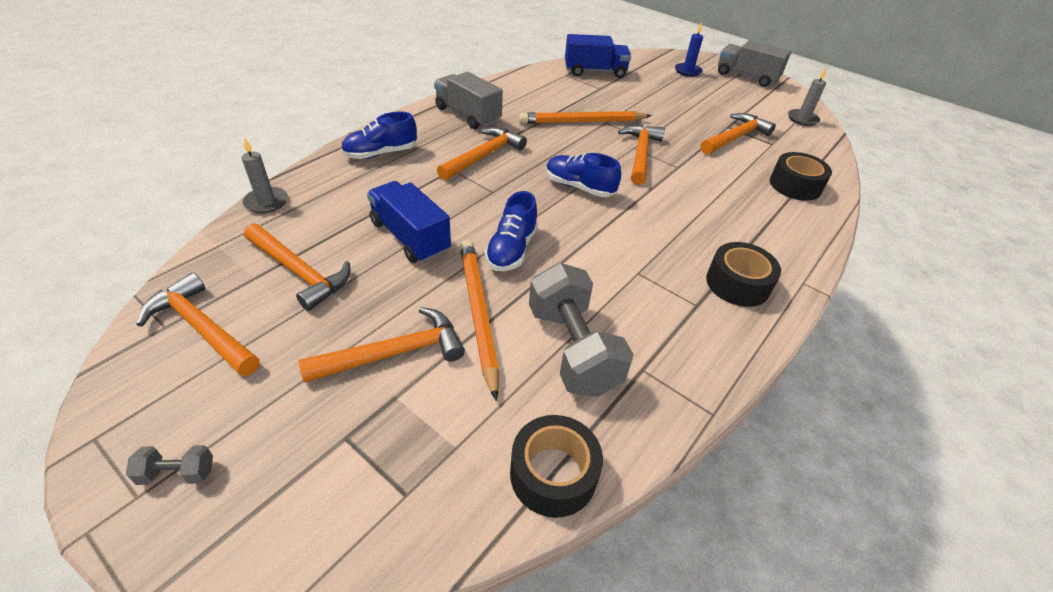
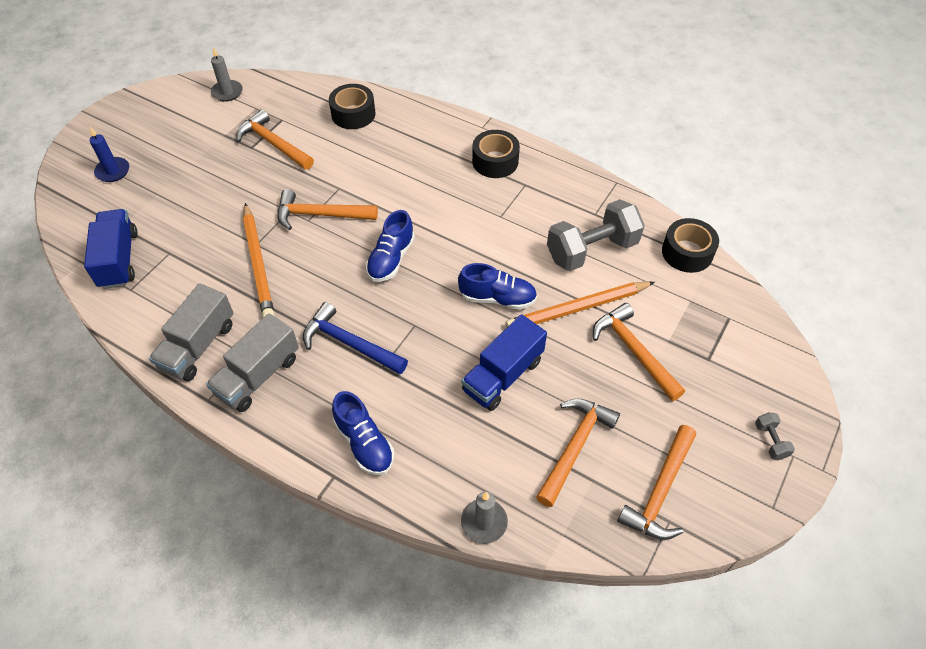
camera: 95 degrees left, 10 degrees up
(484, 156) = (350, 343): orange hammer -> blue hammer
(746, 77) = (126, 122): grey truck -> grey truck (198, 346)

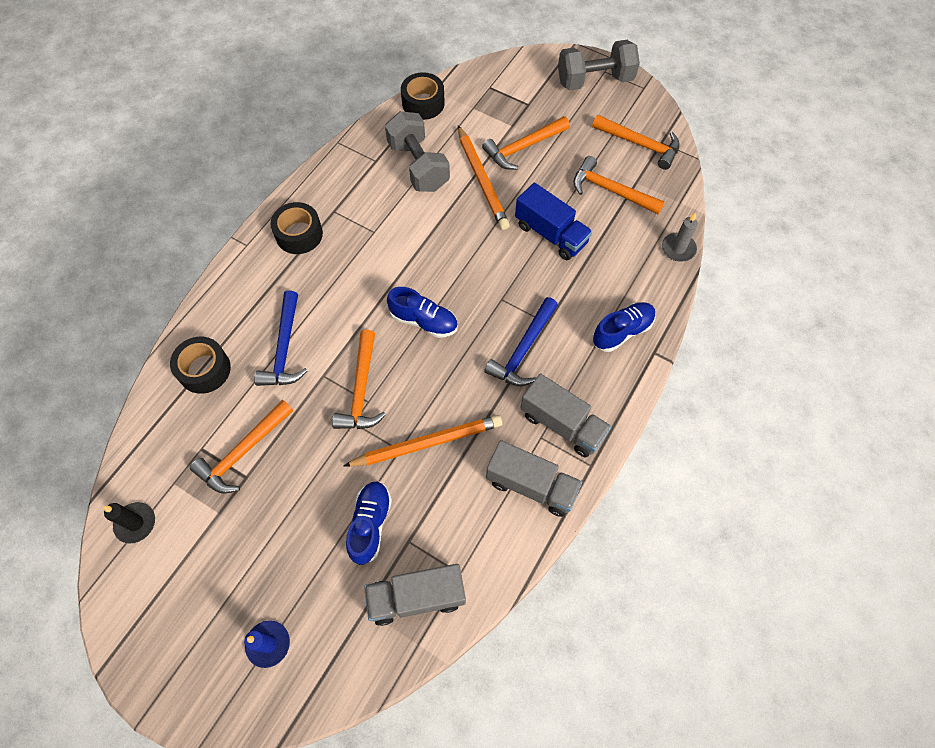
camera: 90 degrees left, 10 degrees up
(119, 259) = (417, 597): blue truck -> grey truck
(227, 92) = (135, 523): grey candle -> black candle
(369, 161) = (284, 348): none -> blue hammer
(497, 298) = (471, 236): blue shoe -> blue shoe (370, 524)
(770, 441) = (594, 80): grey dumbbell -> grey dumbbell, size x2.39

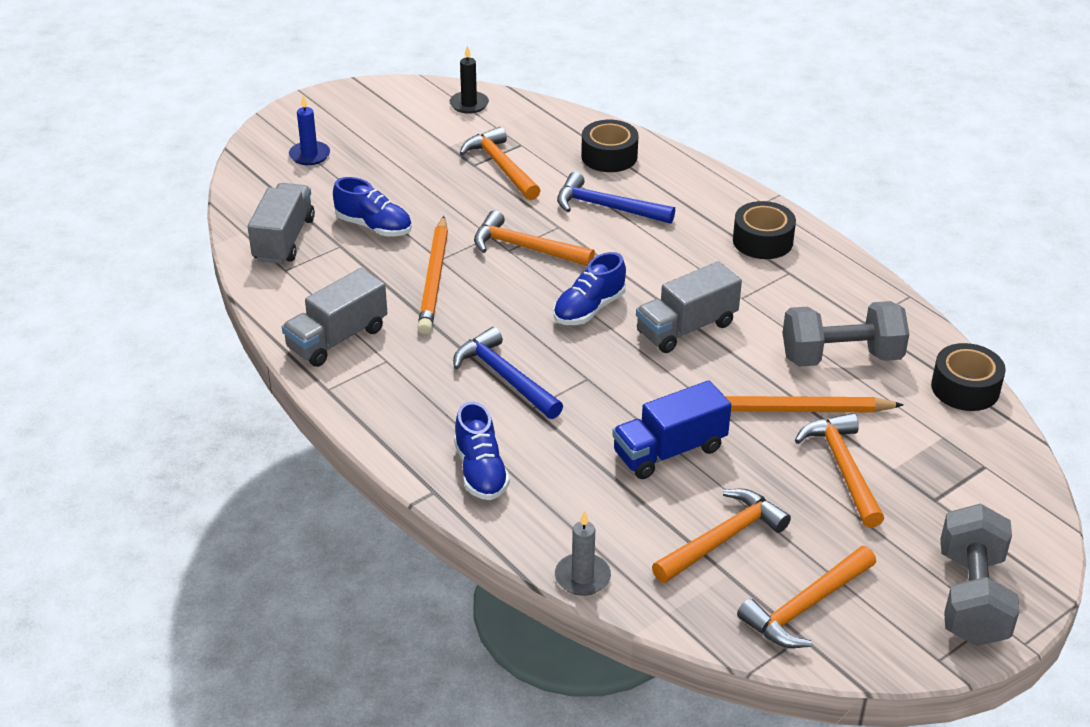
camera: 110 degrees right, 25 degrees down
(562, 424) = (390, 381): grey truck -> grey truck (686, 328)

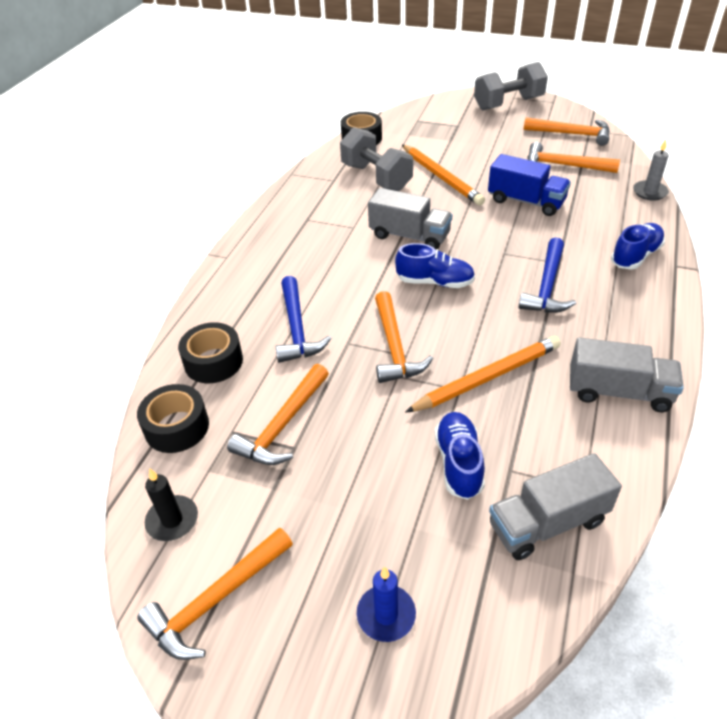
camera: 120 degrees left, 5 degrees up
(762, 241) = (278, 241): black tape -> black tape (177, 427)
(843, 468) = (468, 151): orange hammer -> orange hammer (215, 600)

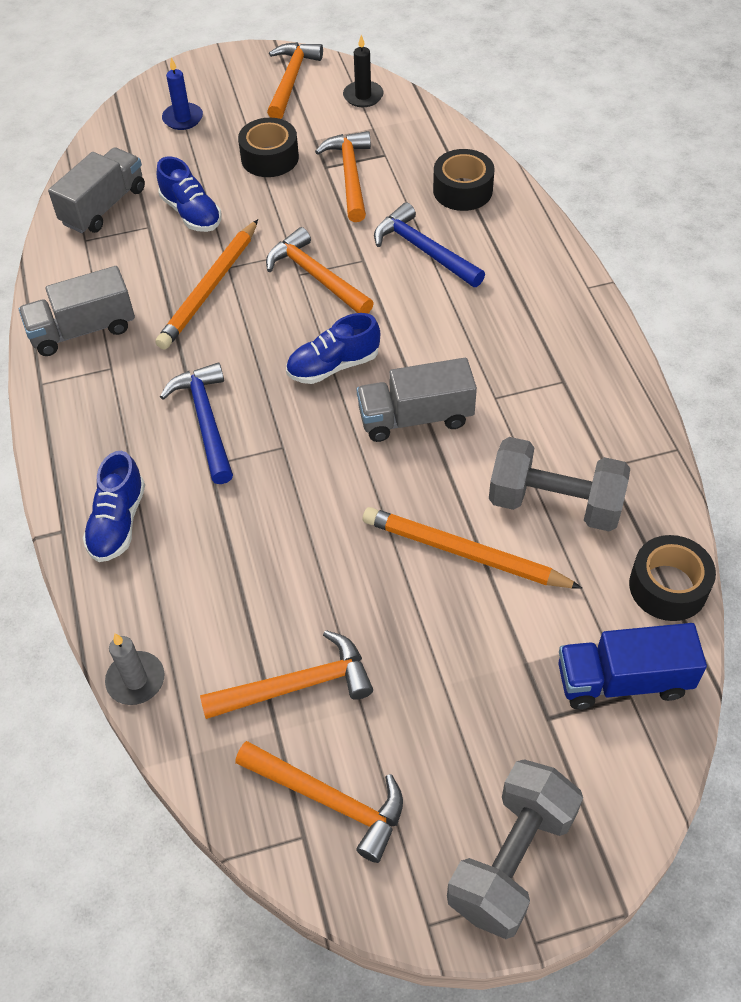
camera: 145 degrees right, 10 degrees up
(177, 427) = (429, 138): black tape -> black tape (270, 158)
(526, 201) = (309, 560): blue truck -> blue truck (623, 680)
(572, 134) = (329, 800): orange hammer -> orange hammer turned 135 degrees counterclockwise

